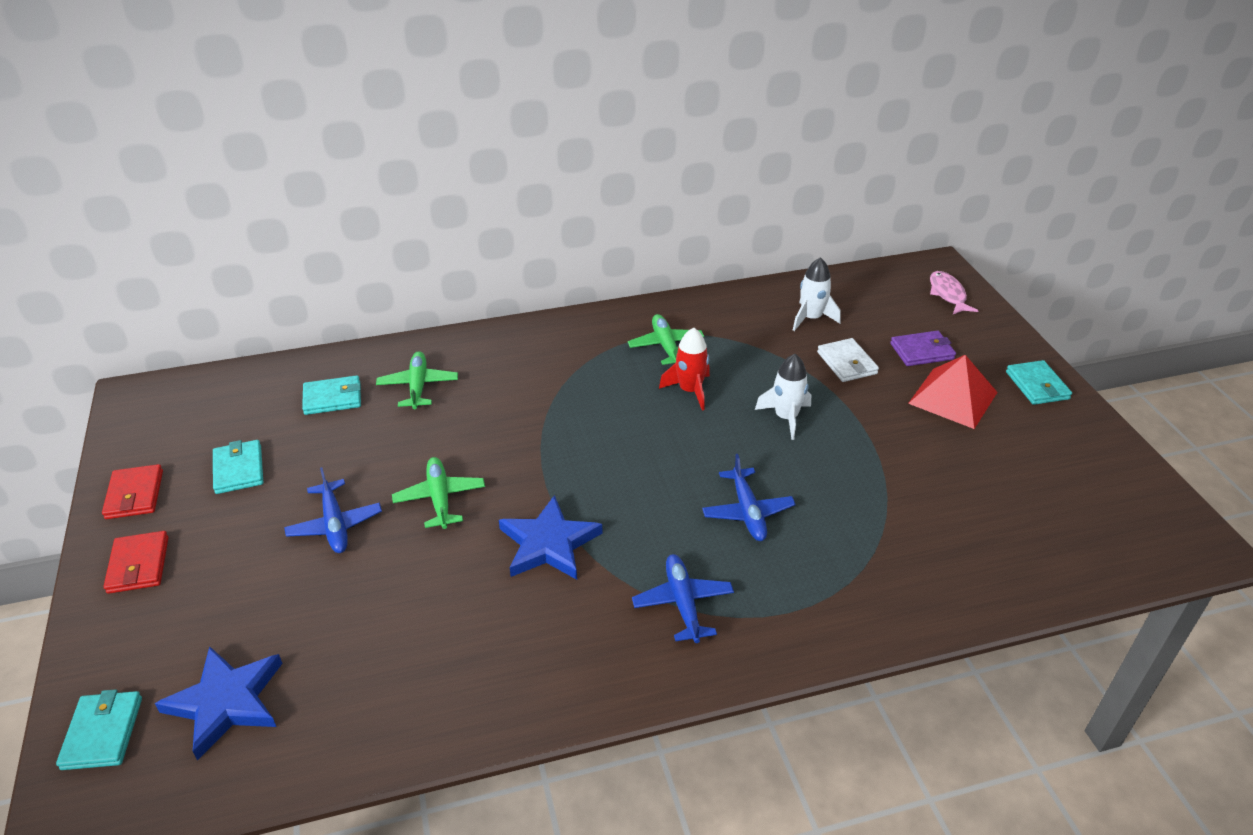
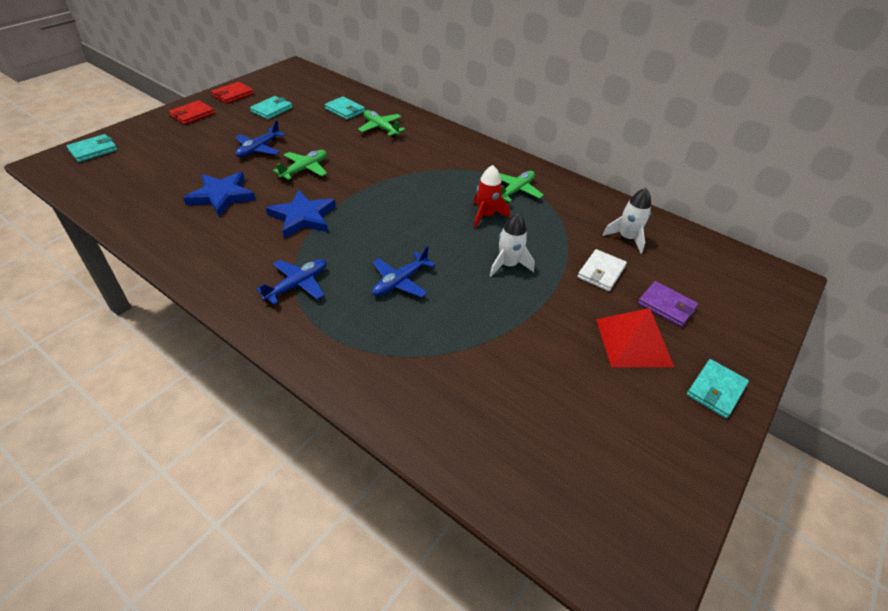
camera: 50 degrees right, 5 degrees up
(226, 702) = (127, 171): blue star -> blue star (222, 196)
(418, 386) = (380, 128): green plane -> green plane turned 90 degrees counterclockwise
(948, 294) = (758, 296): pink fish -> none

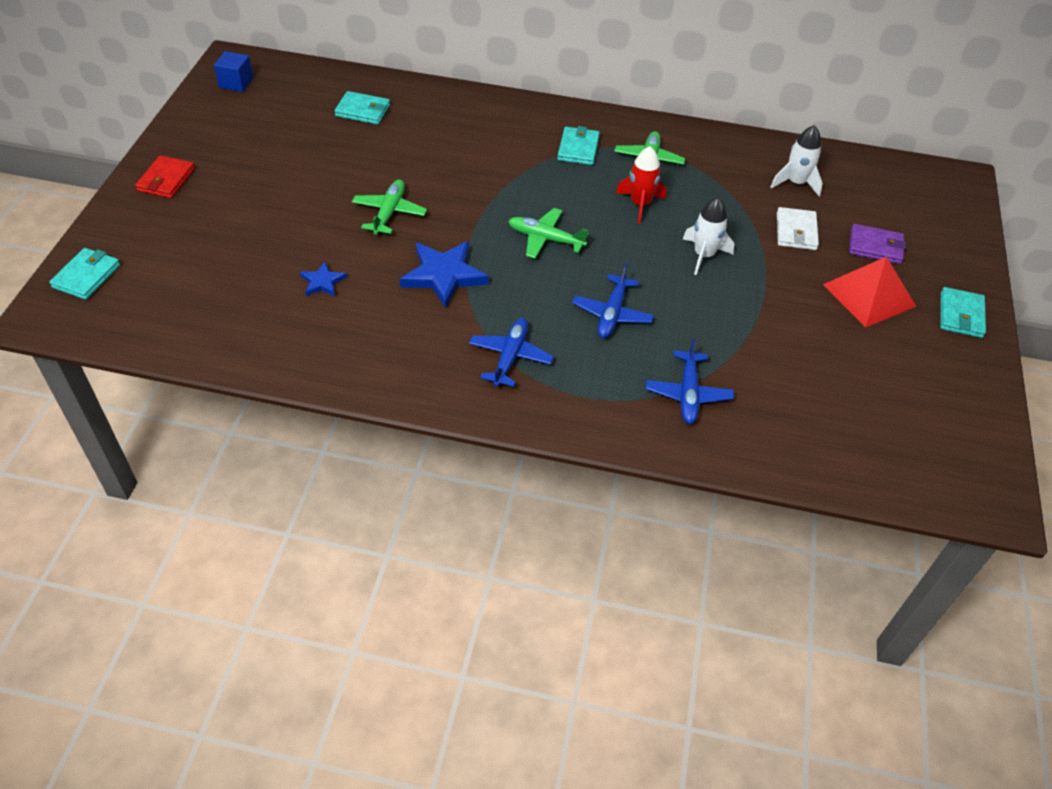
camera: 25 degrees left, 5 degrees up
(222, 196) = (322, 282): blue star -> blue star, size x0.52
(233, 95) = (191, 131): red wallet -> none
(259, 149) = (305, 203): blue plane -> blue plane (688, 394)
(271, 110) = (267, 139): turquoise wallet -> turquoise wallet (578, 148)
(284, 78) = (236, 83): none -> blue cube
(380, 128) = (430, 124): green plane -> green plane (545, 239)

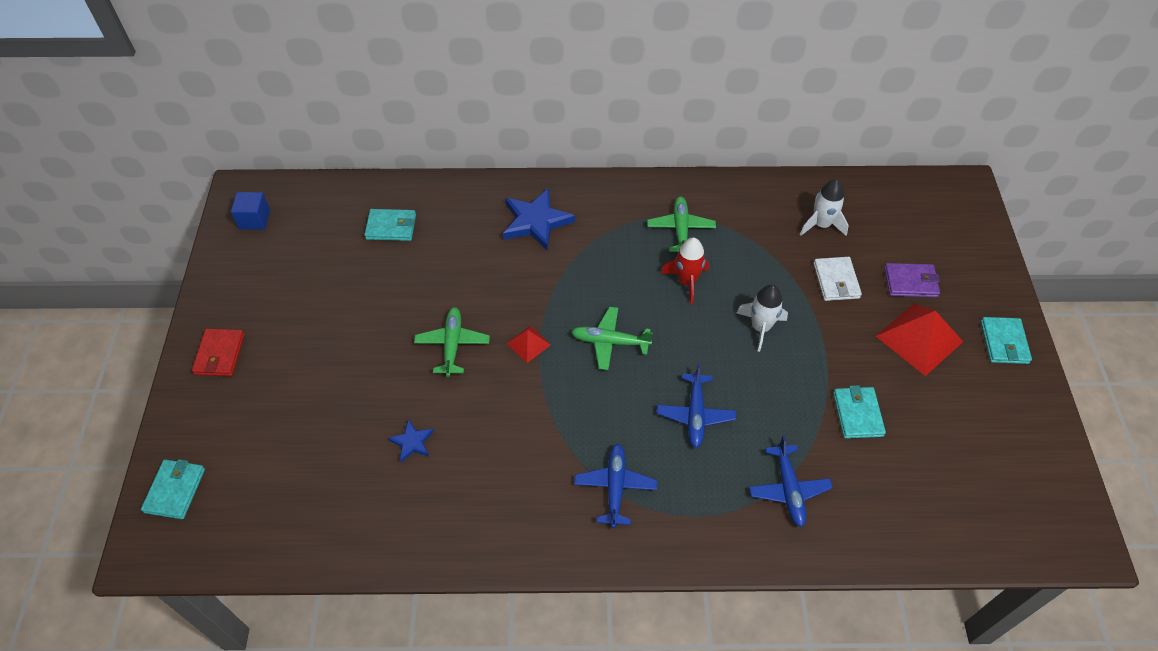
camera: 10 degrees left, 5 degrees up
(444, 275) = (526, 407): blue star -> blue star (536, 222)
(464, 225) = (528, 343): none -> red pyramid
(578, 148) = (611, 228): turquoise wallet -> turquoise wallet (857, 414)

